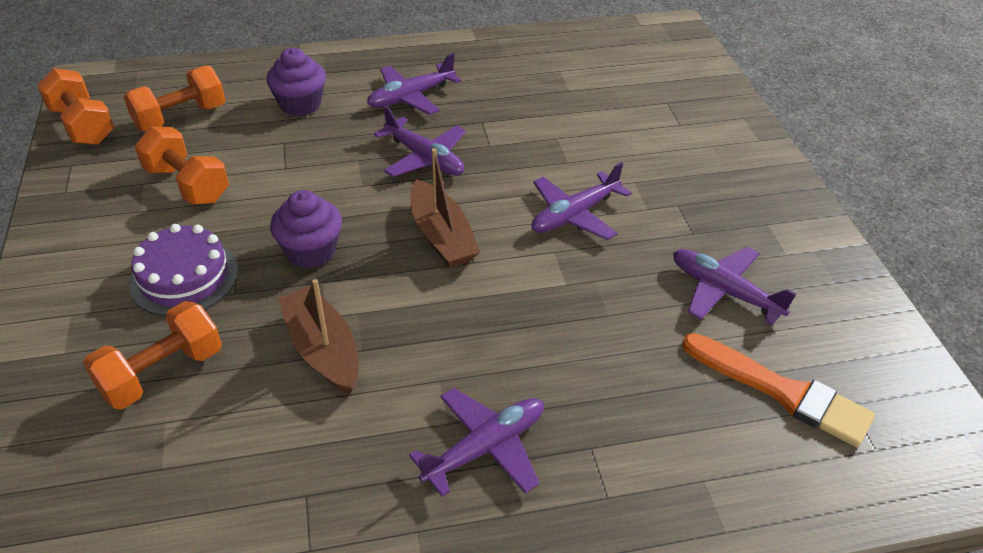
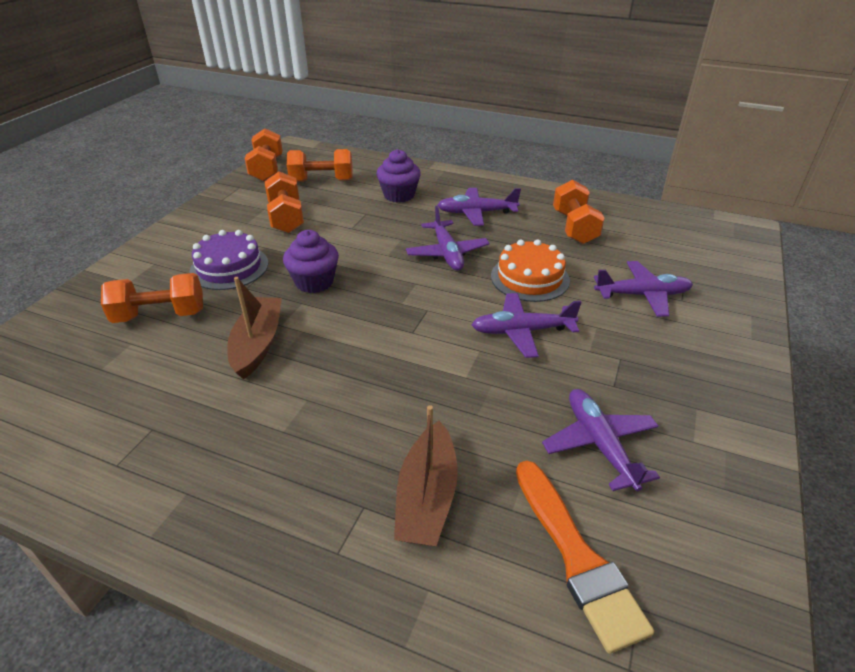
camera: 35 degrees right, 5 degrees down
(441, 236) = (407, 306): brown boat -> brown boat (427, 497)
(485, 448) = (289, 462): purple plane -> purple plane (642, 295)
(525, 80) = (574, 227): none -> orange dumbbell
(532, 154) = (529, 278): none -> orange cake

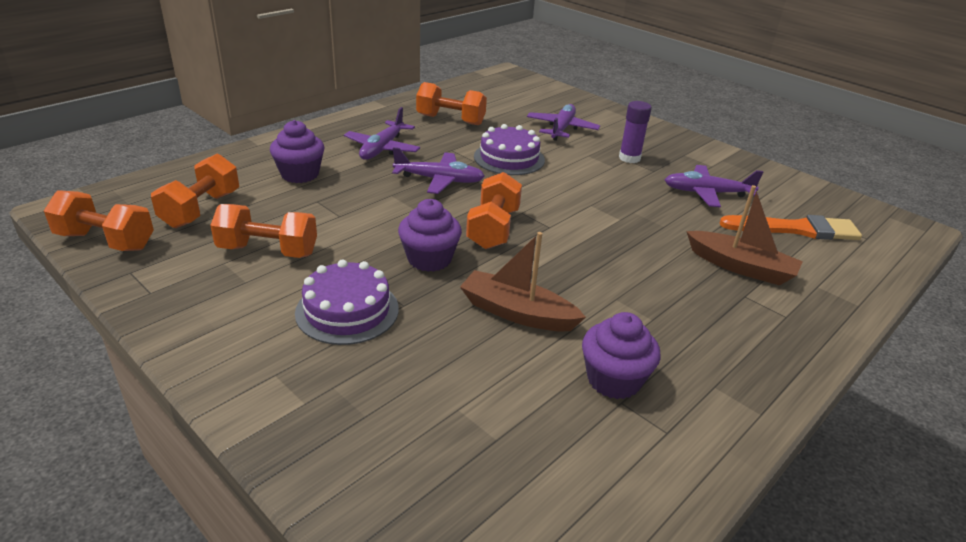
camera: 70 degrees left, 5 degrees down
(160, 315) = (413, 378): orange dumbbell -> orange dumbbell (493, 229)
(180, 419) = (613, 380): none -> purple cupcake
(522, 331) = (577, 182): purple plane -> none
(529, 278) = (509, 158): orange cake -> purple cake
(626, 359) = (629, 158): none -> purple glue stick

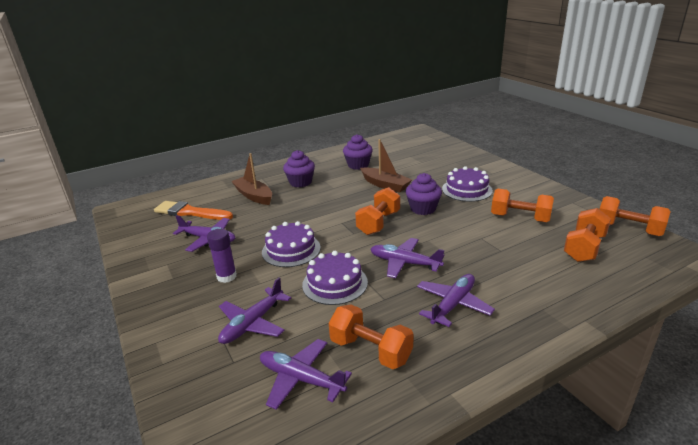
camera: 160 degrees left, 5 degrees down
(300, 174) = (524, 276): purple cupcake -> purple cupcake (300, 182)
(495, 106) = (301, 379): none -> purple plane
(587, 187) = (291, 250): none -> purple cake

